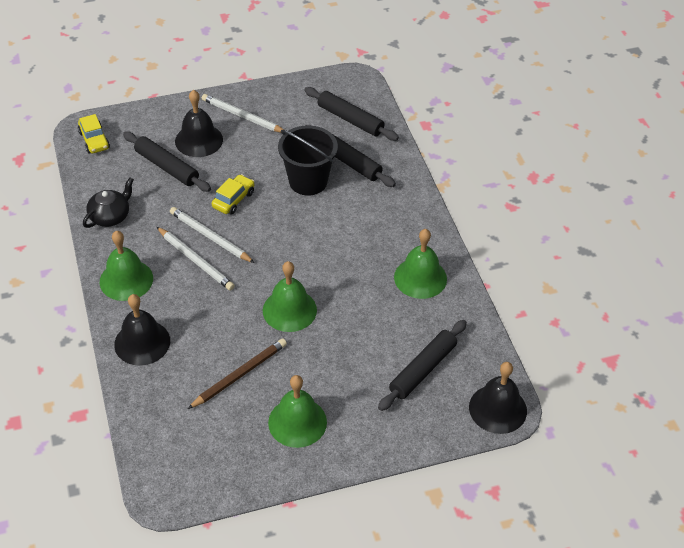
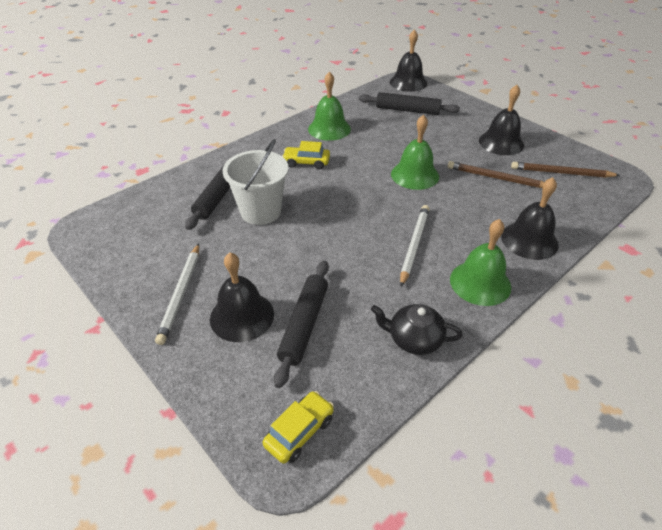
camera: 115 degrees left, 5 degrees down
(208, 440) = (561, 173): none -> brown pencil
(210, 237) = (378, 247): white pencil -> none
(233, 199) = (318, 250): yellow car -> yellow car (306, 162)
(297, 422) = (501, 142): green bell -> black bell
(308, 181) = (261, 211): black bucket -> white bucket
(350, 119) = (154, 212): black rolling pin -> none

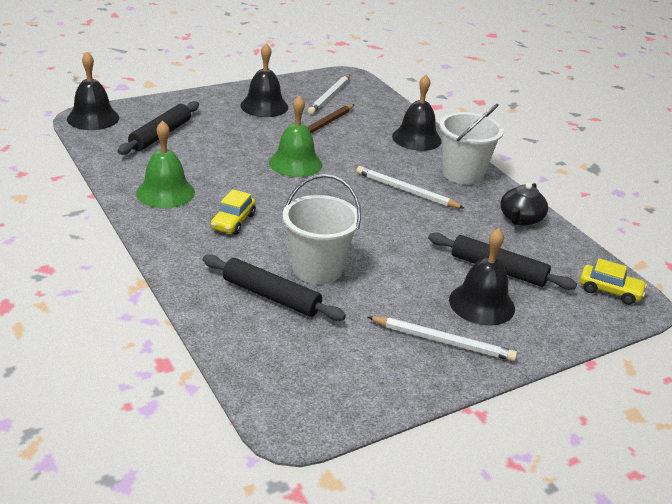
camera: 80 degrees left, 10 degrees down
(299, 432) = (609, 291): yellow car -> yellow car turned 150 degrees clockwise
(480, 283) = (462, 174): green bell -> white bucket
(561, 173) = (329, 96): brown pencil -> white pencil

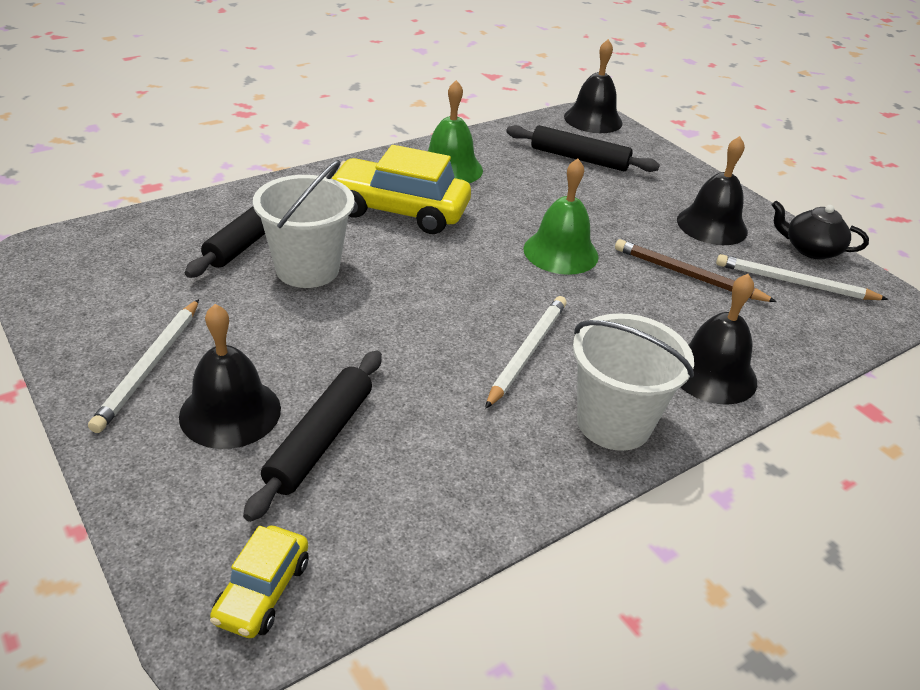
camera: 85 degrees right, 5 degrees up
(233, 222) = (399, 211): yellow car -> yellow car, size x1.90
(520, 219) = (483, 488): black teapot -> black teapot (810, 249)

